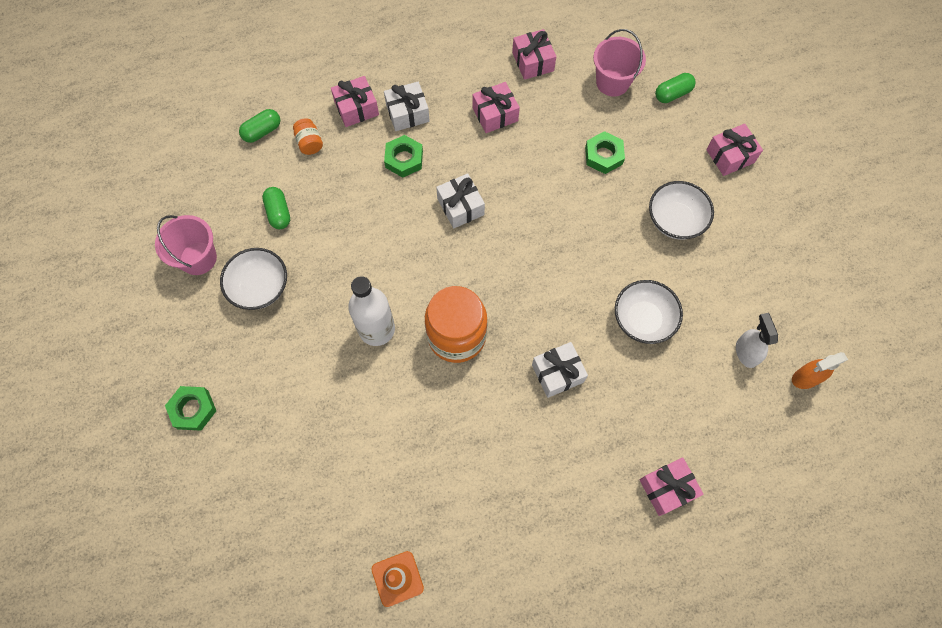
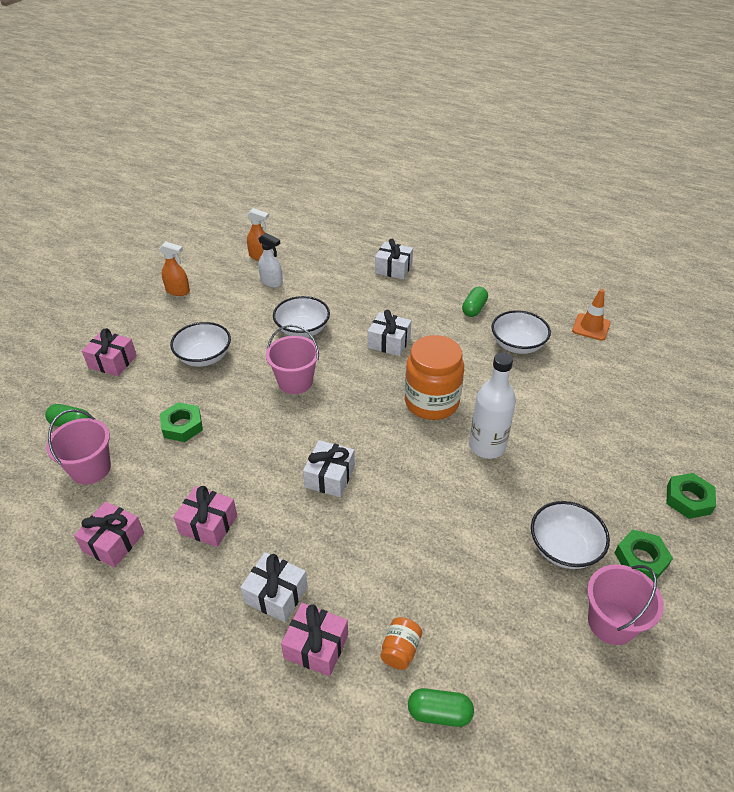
camera: 135 degrees left, 25 degrees down
(279, 213) = (494, 601): green capsule -> green capsule (474, 309)
(404, 159) = (329, 553): green nut -> green nut (641, 559)
(446, 478) = (517, 345): none -> white bowl
(579, 261) = (295, 382): none -> pink bucket
(667, 488) = (393, 268): pink gift -> white gift
(746, 352) = (271, 282): white spray bottle -> white spray bottle turned 90 degrees counterclockwise
(801, 263) = (178, 291): none -> orange spray bottle

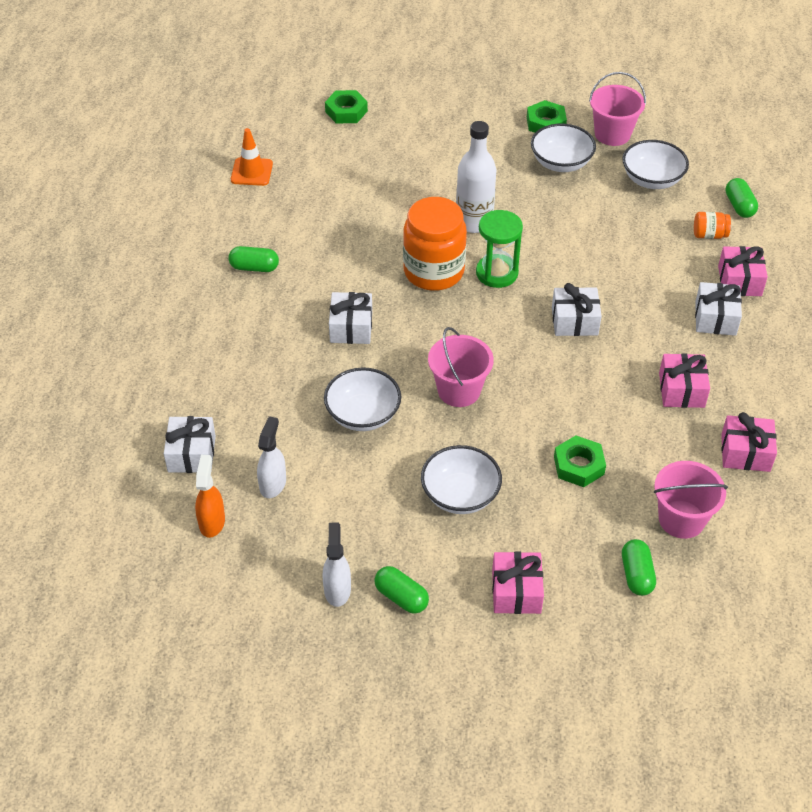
camera: 110 degrees left, 5 degrees up
(152, 313) = (401, 597): none -> green capsule
(178, 291) = (337, 589): orange spray bottle -> white spray bottle
(393, 268) = (192, 360): white gift -> white gift (192, 454)
(413, 442) = (497, 273): none -> green hourglass
(517, 345) = (308, 223): white bowl -> white bowl (652, 179)
(688, 499) = (468, 101): green nut -> green nut (346, 111)

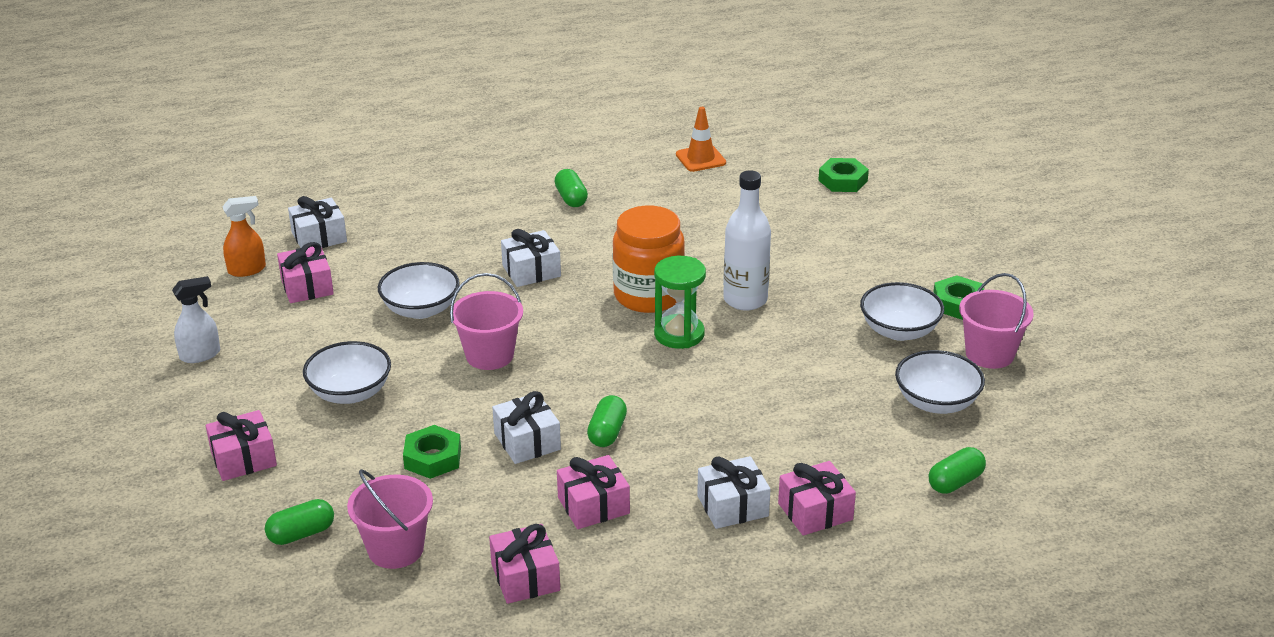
camera: 65 degrees right, 15 degrees down
(273, 484) = (307, 286): white spray bottle -> pink gift
(401, 597) = (207, 392): green capsule -> green capsule (607, 433)
(574, 321) = (646, 403): white gift -> white gift (527, 441)
(709, 235) = (878, 469): orange jar -> none

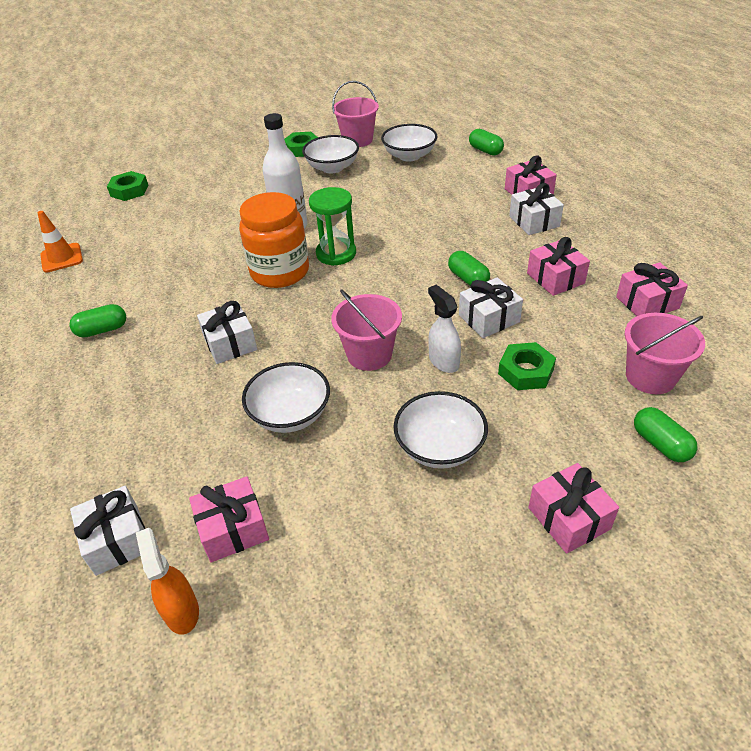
camera: 90 degrees left, 10 degrees up
(200, 355) = (381, 618): white spray bottle -> white spray bottle (443, 361)
(607, 433) = (468, 279): green capsule -> green capsule turned 45 degrees clockwise

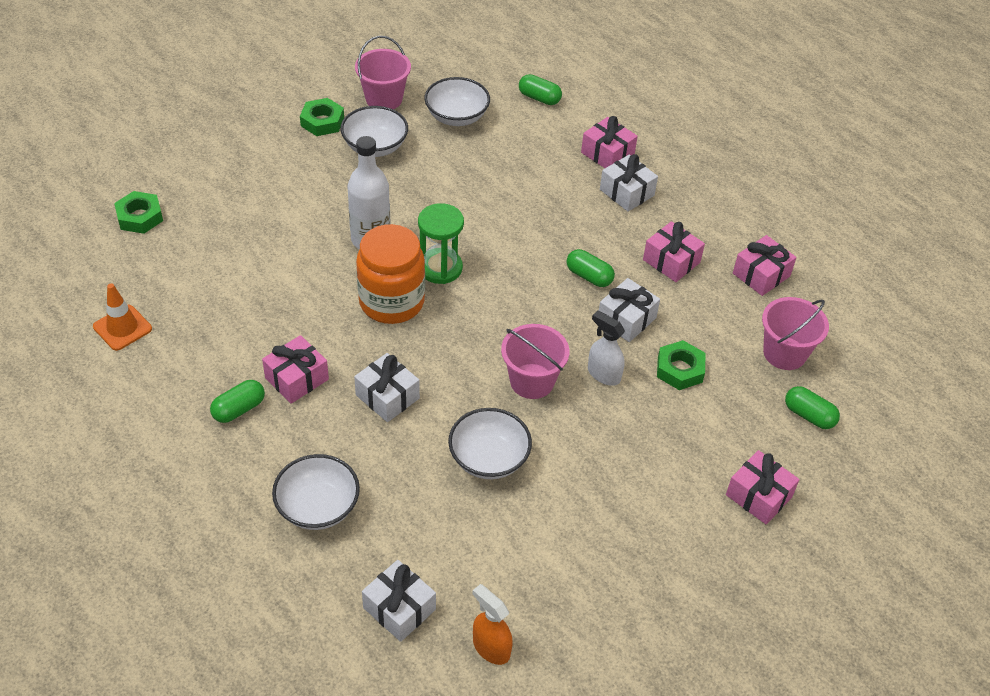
camera: 25 degrees left, 5 degrees up
(233, 529) = (495, 573): pink gift -> pink gift (297, 378)
(439, 447) = (635, 459): white bowl -> white bowl (318, 507)

